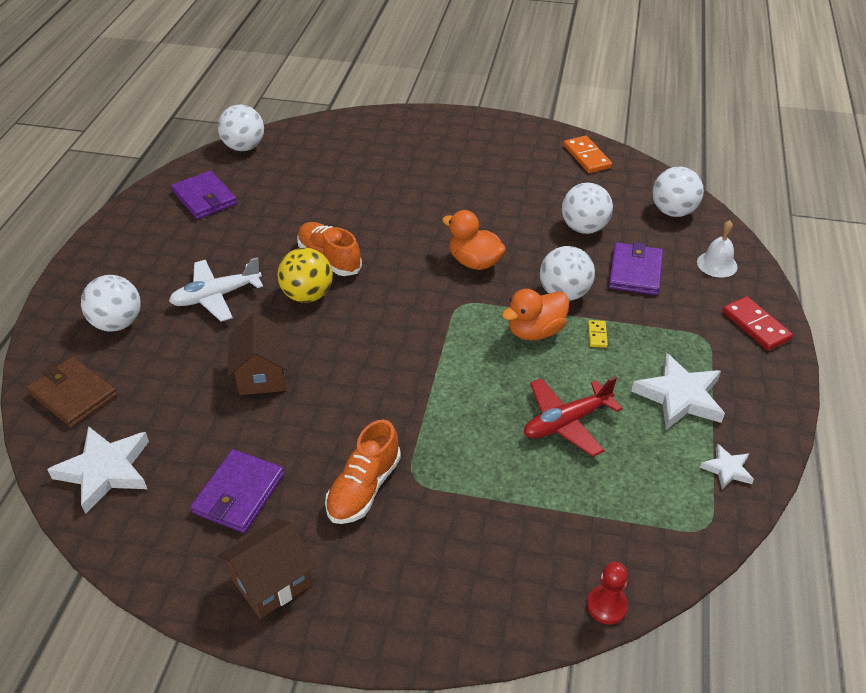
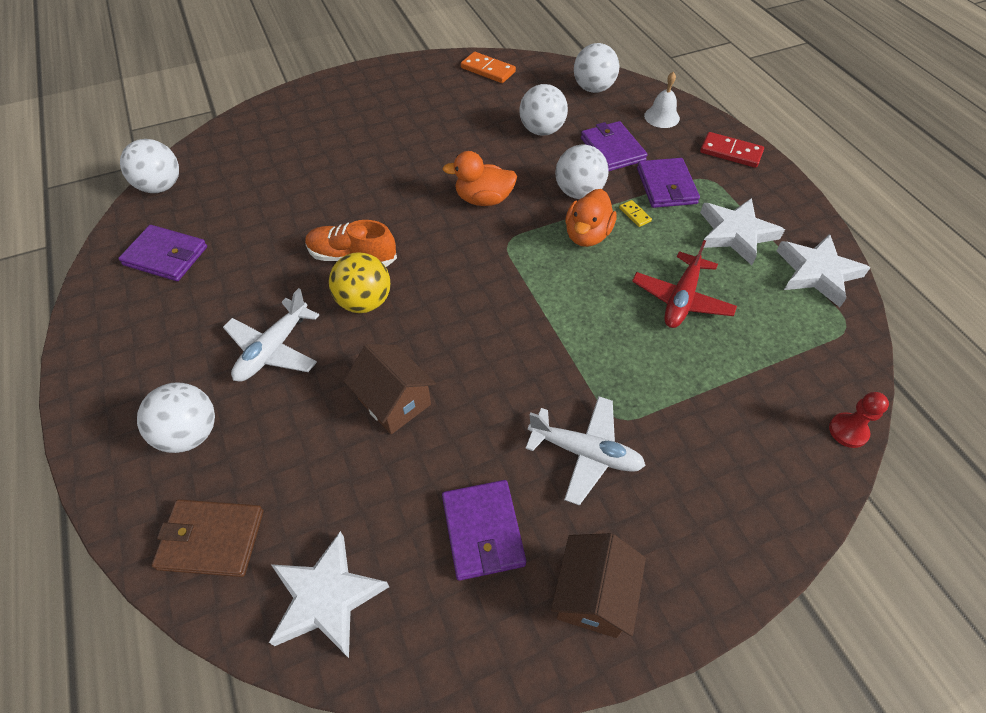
camera: 35 degrees left, 10 degrees up
(364, 488) = (585, 453): orange shoe -> white plane
(654, 325) = (666, 186): none -> purple wallet
(727, 469) = (817, 273): white star -> white star, size x1.90

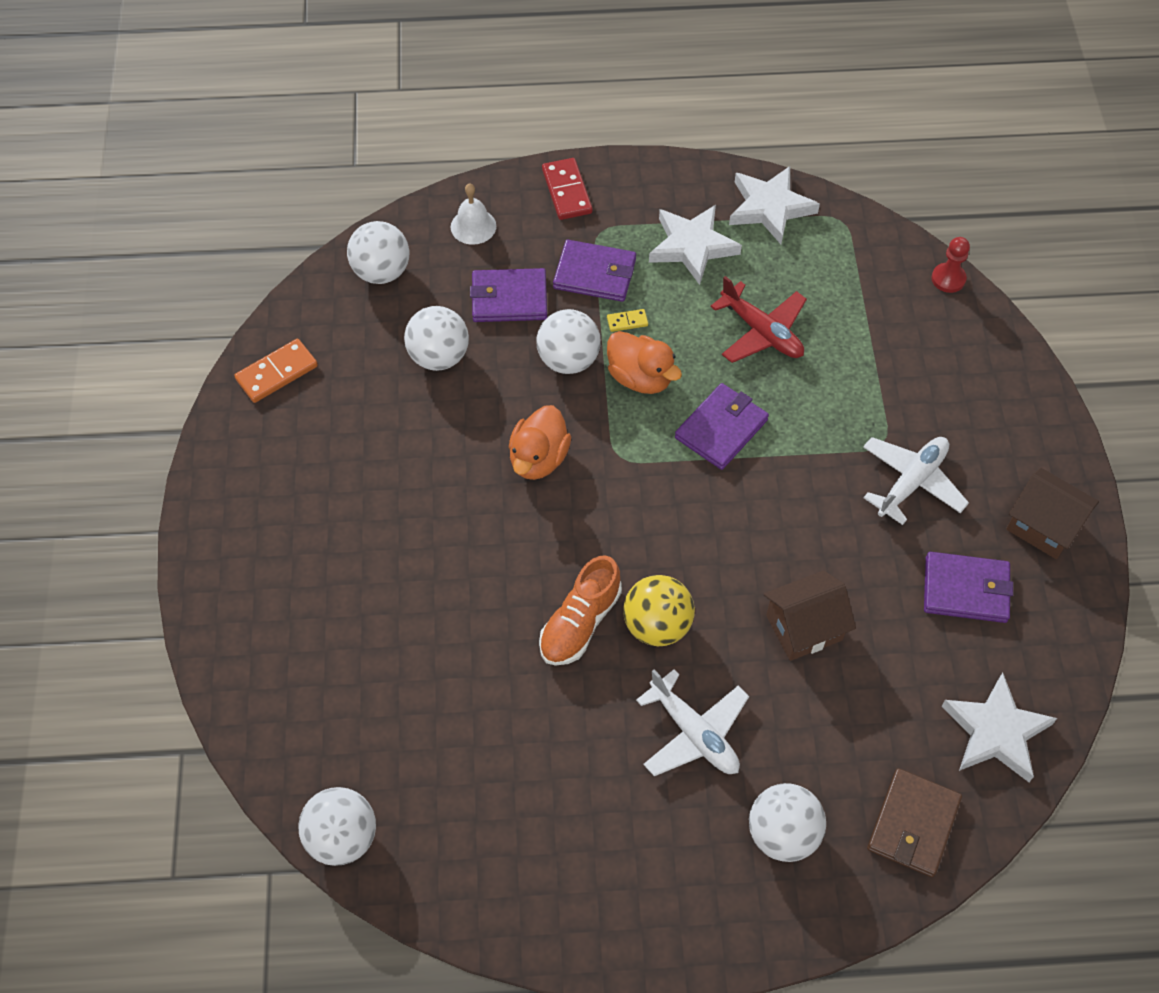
camera: 70 degrees left, 5 degrees up
(166, 256) = (491, 840): purple wallet -> purple wallet (721, 429)
(730, 152) = (567, 191): red domino -> red domino turned 60 degrees counterclockwise

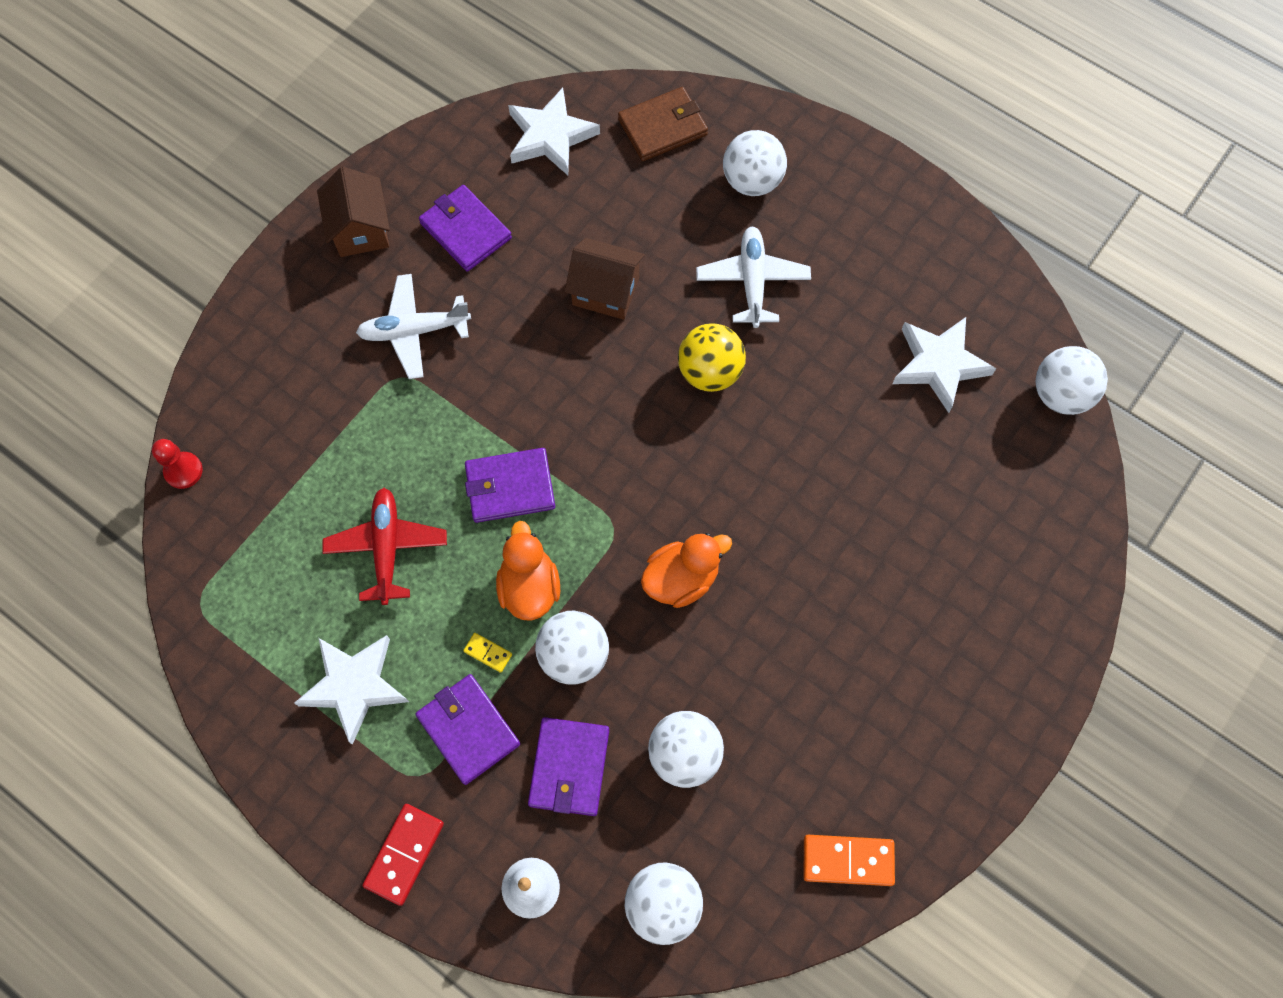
camera: 140 degrees left, 10 degrees up
(509, 298) = (569, 767): purple wallet -> purple wallet turned 60 degrees clockwise
(580, 623) = (765, 417): orange shoe -> none
(770, 208) = (243, 670): white star -> white star (939, 364)

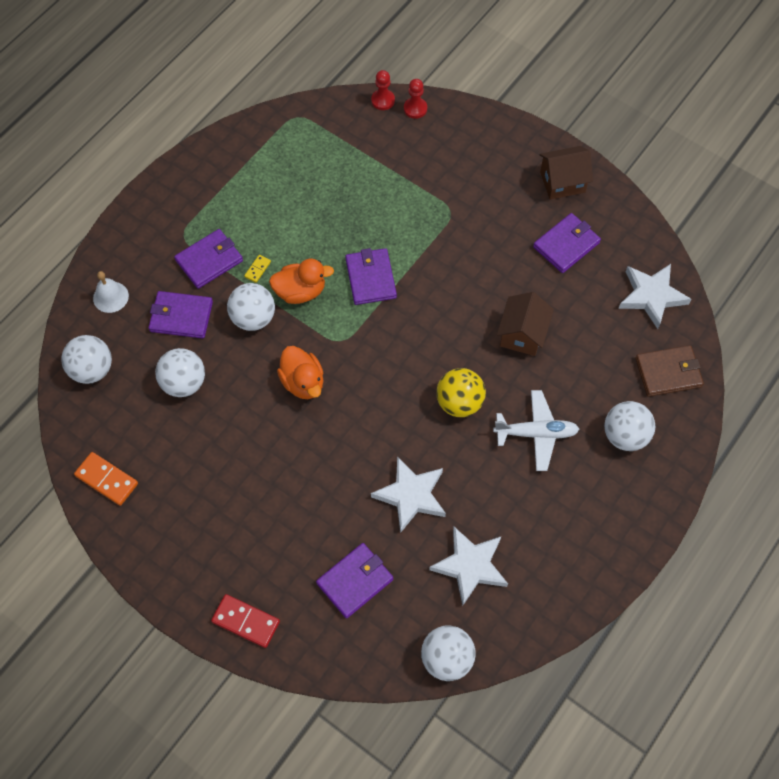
camera: 90 degrees right, 5 degrees down
(206, 423) = (415, 109): none -> red pawn
(354, 686) = (241, 199): white star -> white star (411, 495)
(387, 548) = (329, 211): red plane -> none
(404, 854) = (137, 230): red domino -> red domino (246, 621)
(414, 331) = (485, 218): white plane -> none
(663, 127) = (668, 372): brown wallet -> brown wallet turned 75 degrees counterclockwise
(848, 860) = (106, 480): orange domino -> orange domino turned 60 degrees counterclockwise
(972, 503) = (355, 581): none -> purple wallet

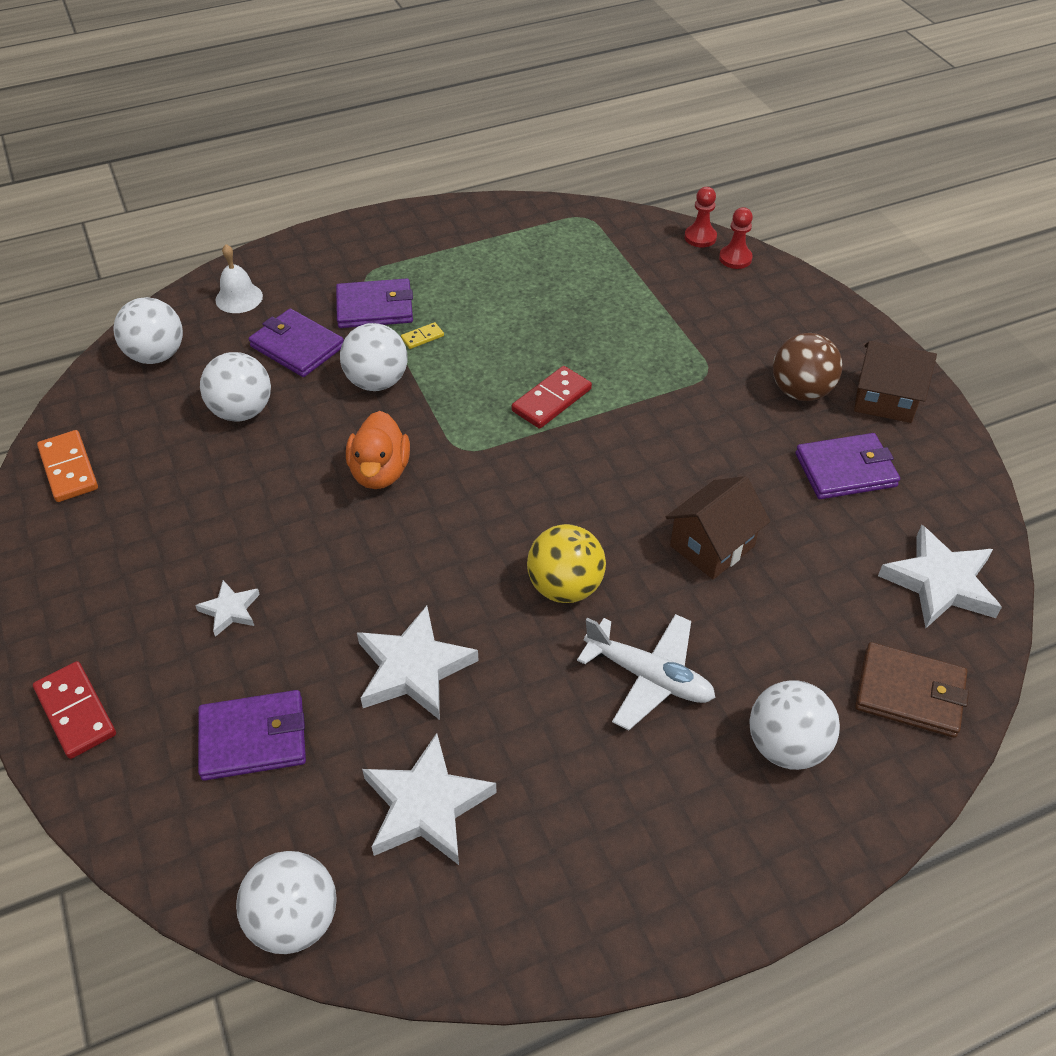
camera: 30 degrees right, 15 degrees down
(283, 516) = (230, 610): none -> white star
(300, 291) = (454, 378): orange duck -> none
(370, 278) = (552, 400): purple wallet -> red domino
(512, 199) = (800, 391): none -> brown ball

